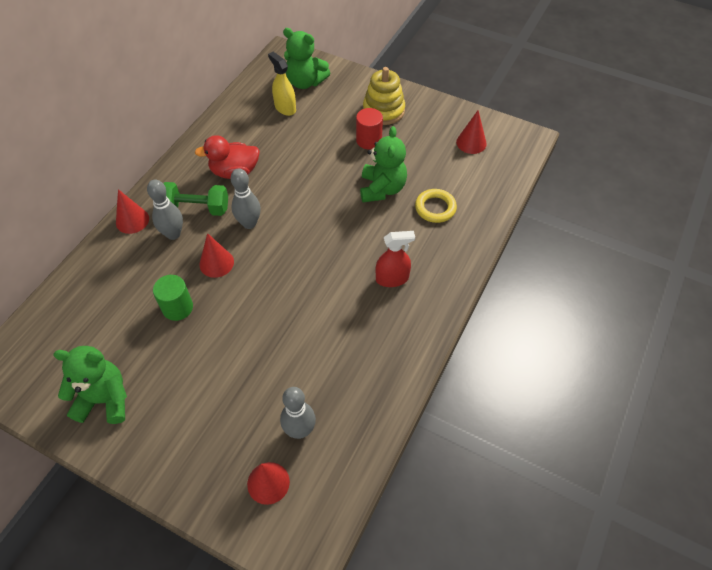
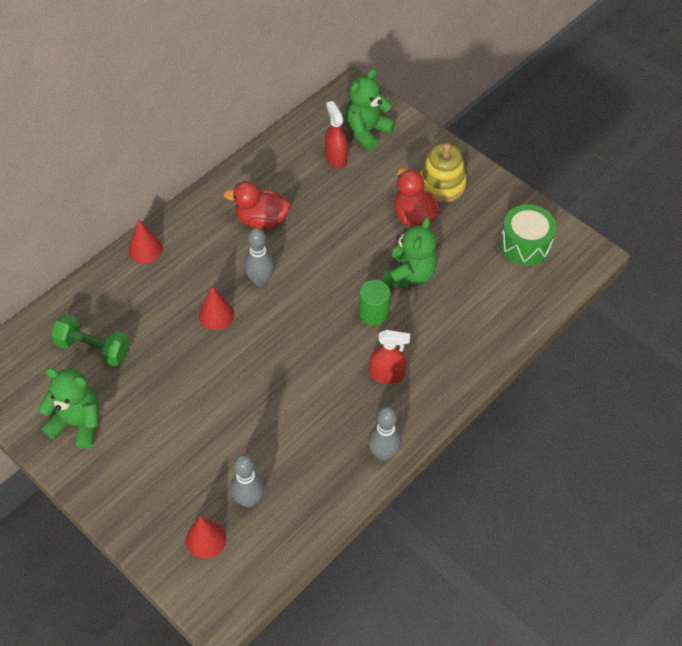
camera: 15 degrees right, 0 degrees up
(173, 234) = (182, 274): grey bowling pin -> grey bowling pin (383, 453)
(177, 308) = (166, 351): green cylinder -> green cylinder (373, 313)
(196, 208) = (211, 251): green dumbbell -> green dumbbell (93, 349)
(285, 108) = (335, 158): yellow spray bottle -> red spray bottle
(305, 82) = (367, 131): green teddy bear -> green teddy bear turned 90 degrees clockwise
(369, 140) = (413, 216): red cylinder -> red duck
(435, 208) = (458, 310): yellow ring -> none
(471, 143) = (525, 244): red cone -> green drum

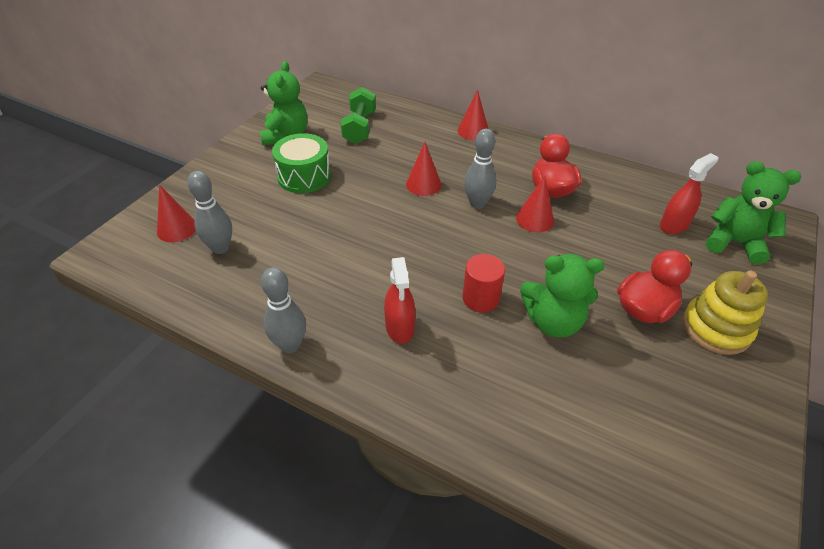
camera: 75 degrees right, 10 degrees down
(296, 246) = (534, 219): none -> red cone
(373, 313) = (480, 298): green cylinder -> red cylinder
(525, 244) = (689, 450): green drum -> green drum (304, 176)

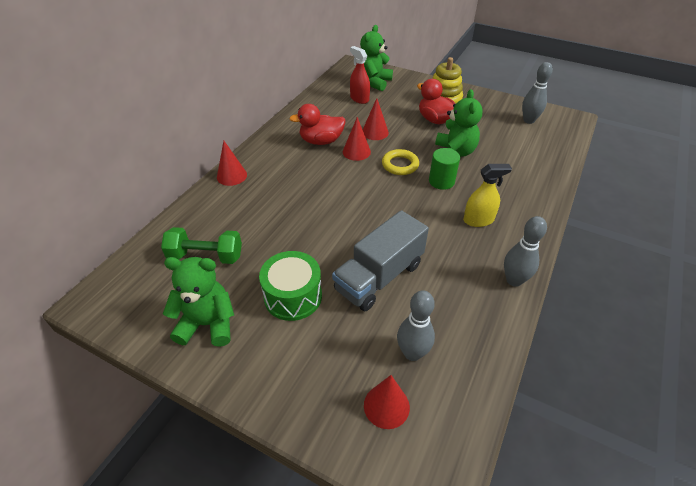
camera: 90 degrees left, 0 degrees up
(317, 230) = (379, 277): none -> grey truck
(400, 327) = (478, 220): red spray bottle -> yellow spray bottle
(423, 184) = (311, 208): red cone -> red cone (375, 132)
(477, 203) = (338, 178): grey bowling pin -> grey bowling pin (528, 120)
(480, 298) = (441, 181): red cylinder -> green cylinder
(512, 259) = (400, 165): none -> yellow ring

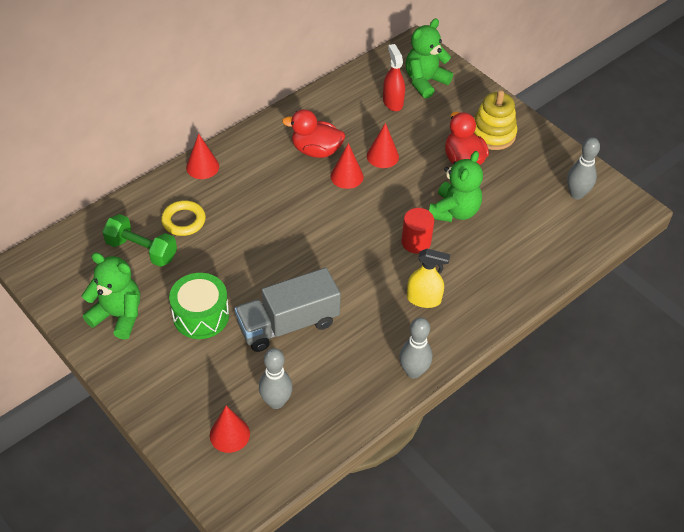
camera: 20 degrees right, 5 degrees up
(400, 165) = (384, 208): yellow ring -> yellow ring (183, 221)
(441, 181) = (416, 242): green cylinder -> red cylinder

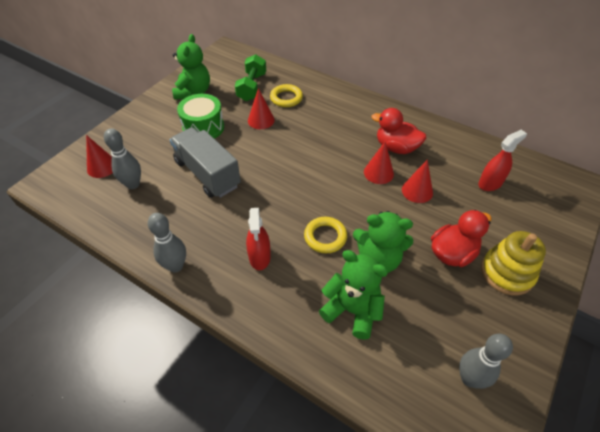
camera: 75 degrees right, 0 degrees up
(202, 167) = (341, 94): red cone -> red cone (261, 120)
(316, 150) = (396, 147): red duck -> red duck turned 60 degrees counterclockwise
(416, 242) = (325, 237): red cylinder -> yellow ring
(424, 299) = (259, 257): yellow spray bottle -> red spray bottle
(425, 82) = (537, 201): green teddy bear -> green teddy bear (352, 310)

